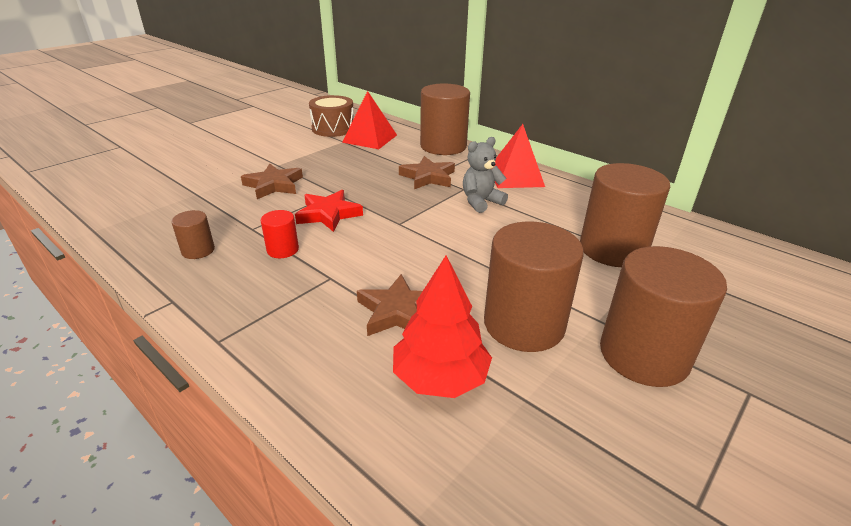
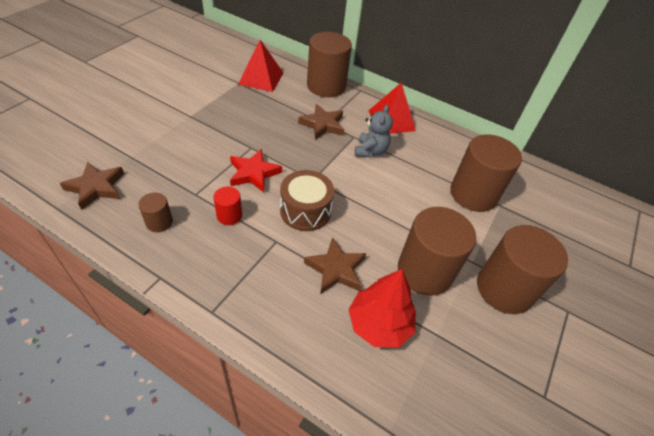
camera: 15 degrees left, 15 degrees up
(274, 185) = (196, 142): brown star -> brown star (96, 187)
(333, 128) = (224, 66): brown drum -> brown drum (305, 211)
(481, 202) = (370, 151): grey teddy bear -> grey teddy bear turned 150 degrees clockwise

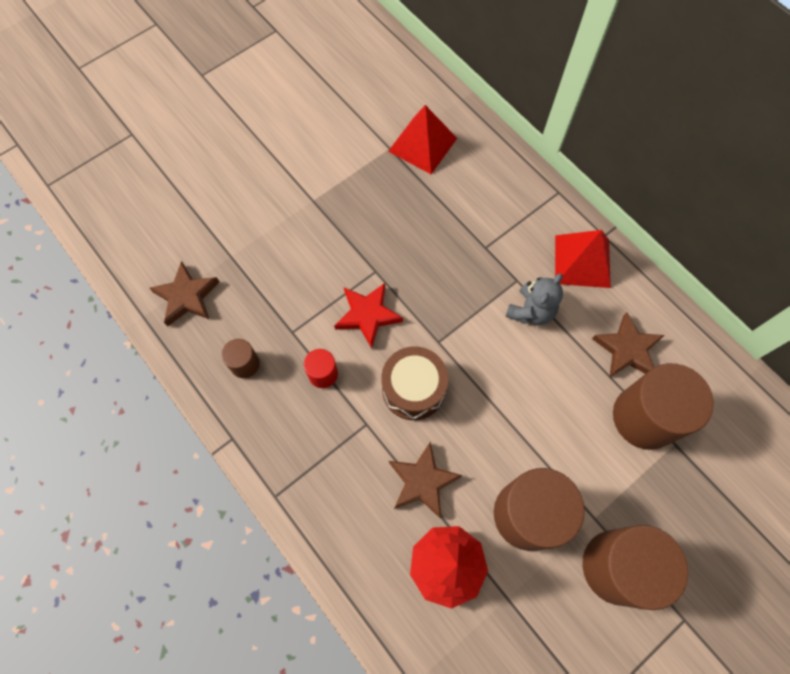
camera: 25 degrees right, 20 degrees up
(322, 125) = (481, 250): brown star -> brown star (627, 349)
(326, 86) = (510, 176): brown cylinder -> none

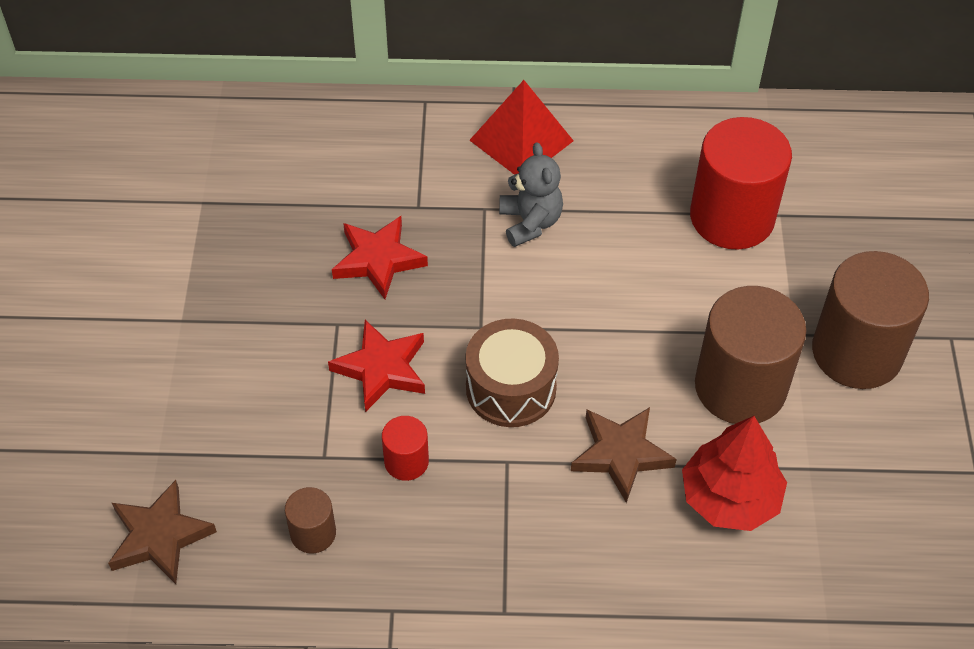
camera: 50 degrees left, 15 degrees down
(422, 144) = (233, 170): red pyramid -> none
(432, 257) = (378, 260): none -> red star
(627, 349) = (650, 177): brown star -> none
(644, 417) = (732, 217): brown cylinder -> red cylinder

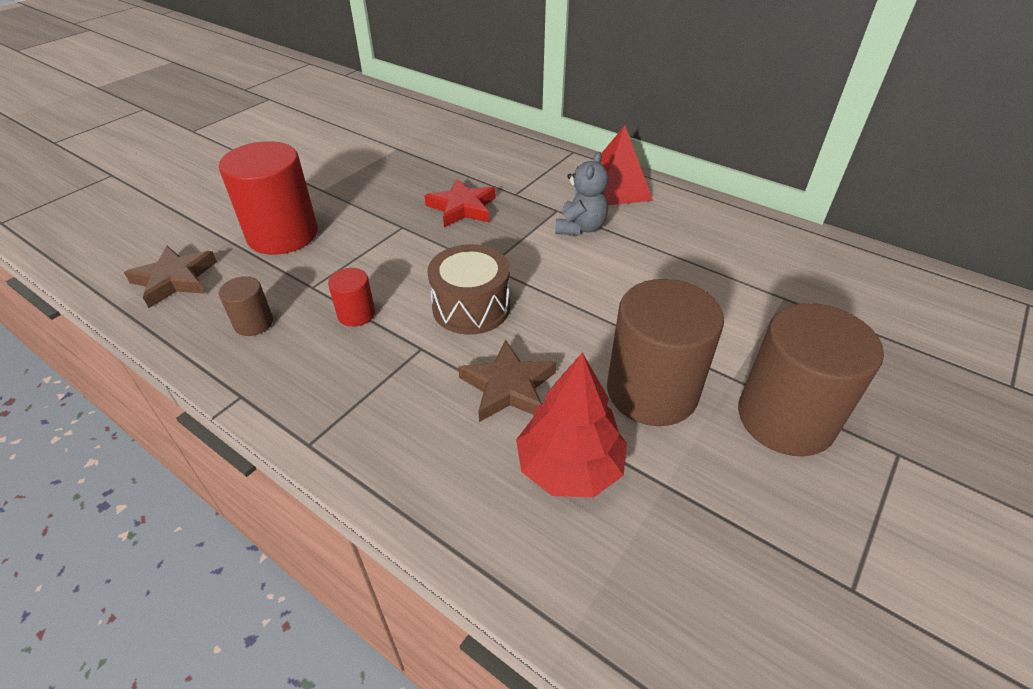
camera: 35 degrees right, 10 degrees down
(381, 369) = (401, 259): red star -> none
(732, 217) = (739, 283): red cylinder -> red cylinder (283, 235)

